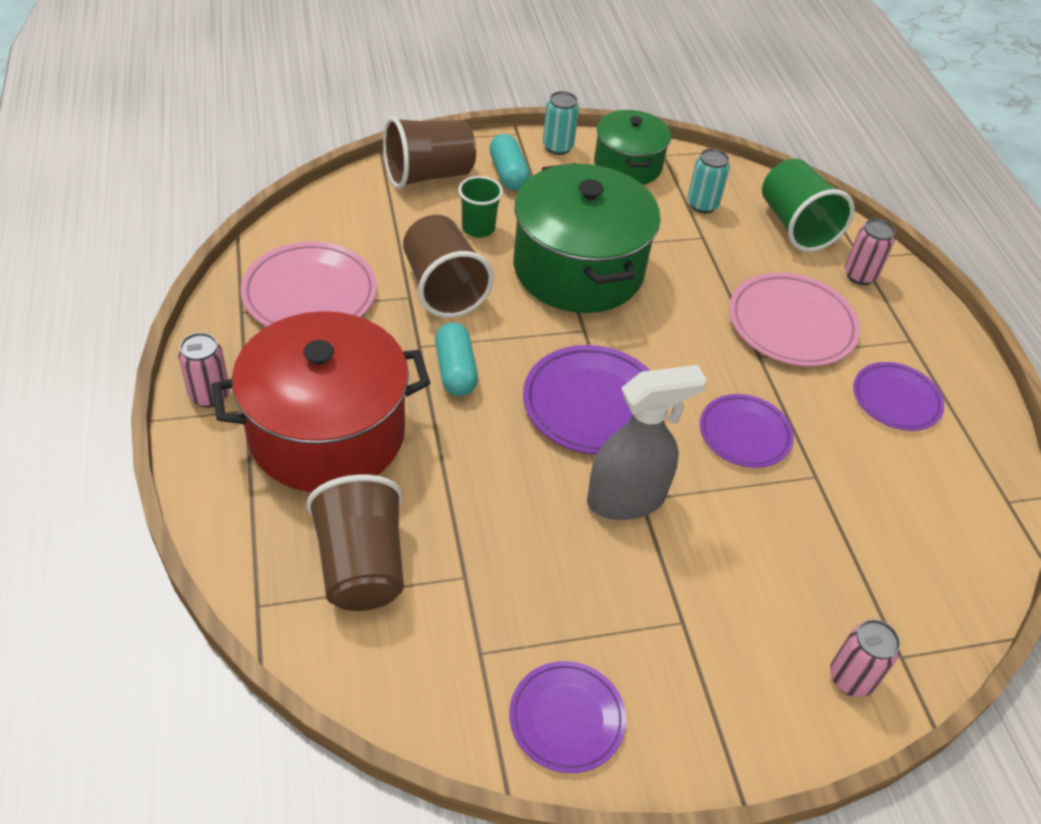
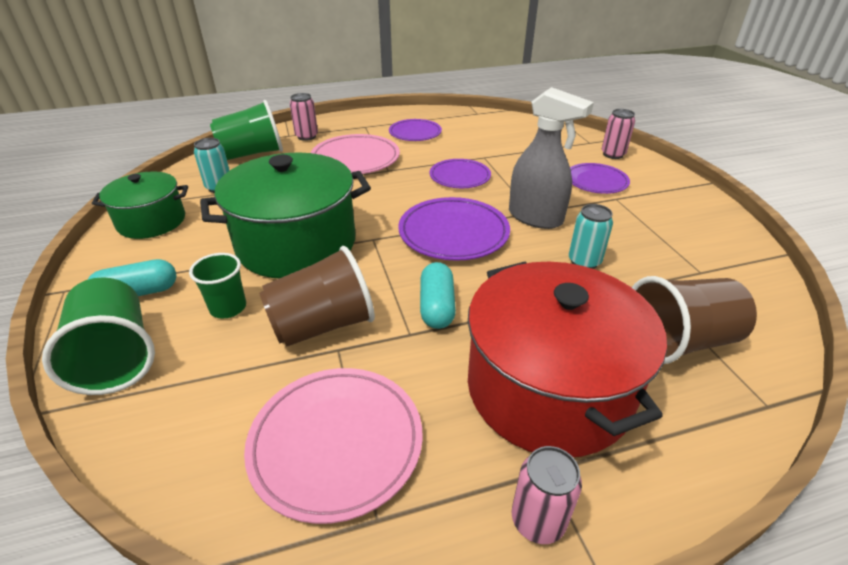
camera: 90 degrees left, 10 degrees down
(428, 175) = (117, 357): brown cup -> green cup
(455, 370) = (437, 306): turquoise capsule -> turquoise capsule turned 75 degrees counterclockwise
(557, 147) = (103, 262): turquoise can -> turquoise can (584, 261)
(566, 718) = (714, 236): purple plate -> purple plate (596, 181)
(626, 499) = (535, 217): grey spray bottle -> grey spray bottle turned 150 degrees clockwise

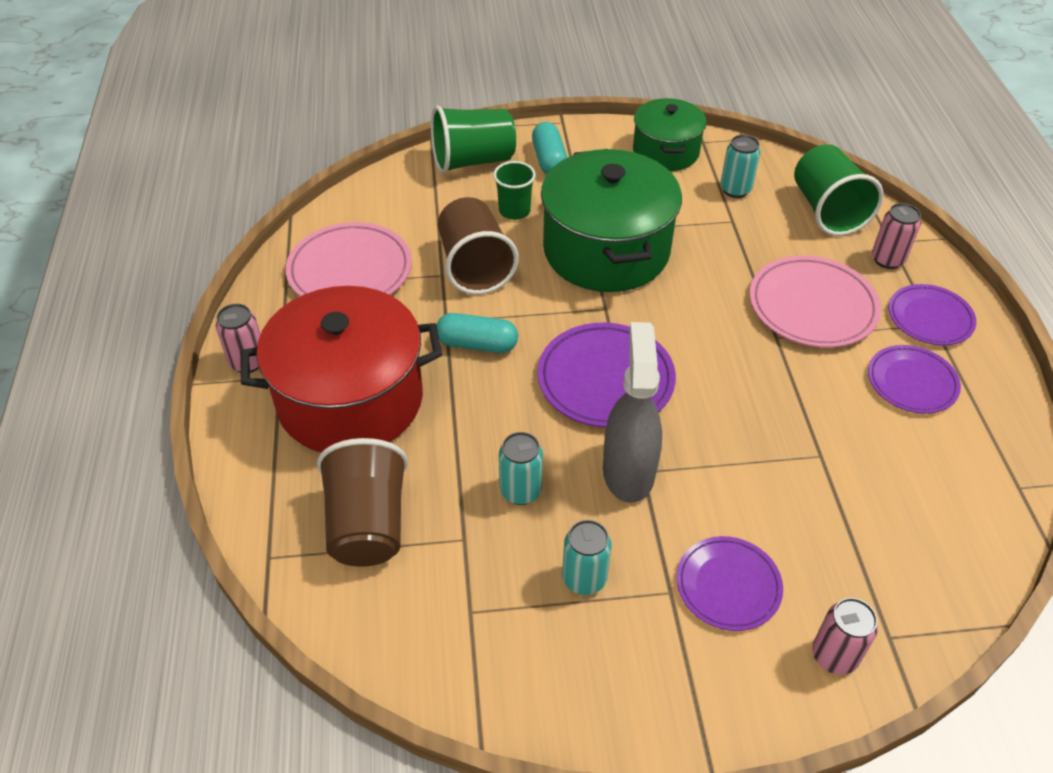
camera: 100 degrees right, 10 degrees up
(460, 177) = (753, 412): purple plate -> purple plate (930, 318)
(535, 217) = (628, 471): grey spray bottle -> grey spray bottle turned 135 degrees clockwise
(633, 228) = (584, 579): none -> turquoise can

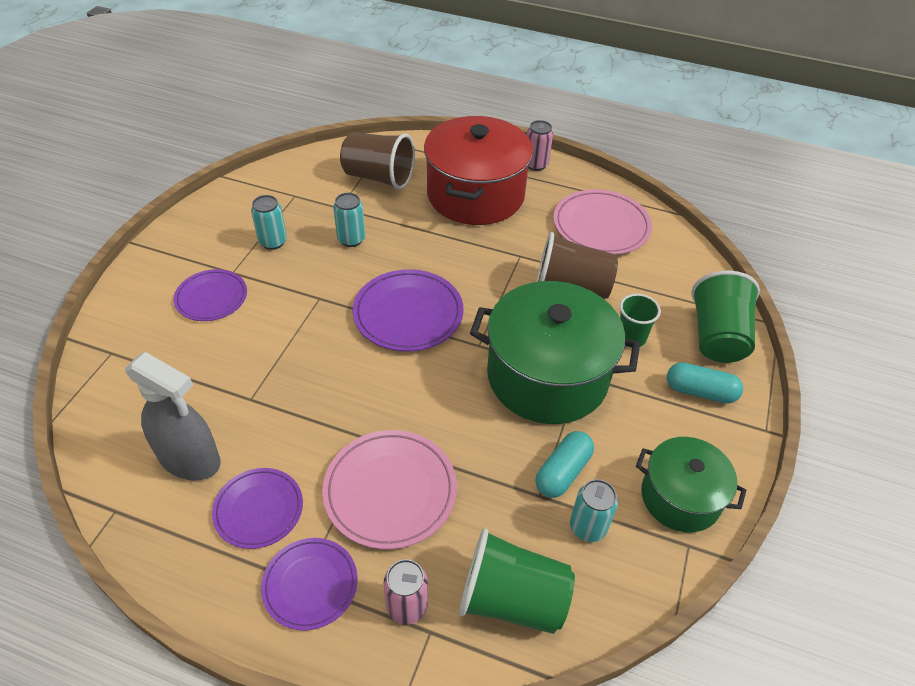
camera: 115 degrees right, 0 degrees up
(477, 344) = (486, 263): turquoise capsule -> turquoise capsule (562, 472)
(628, 471) = (325, 291): grey spray bottle -> grey spray bottle (190, 459)
(834, 656) = (129, 320): pink can -> none

